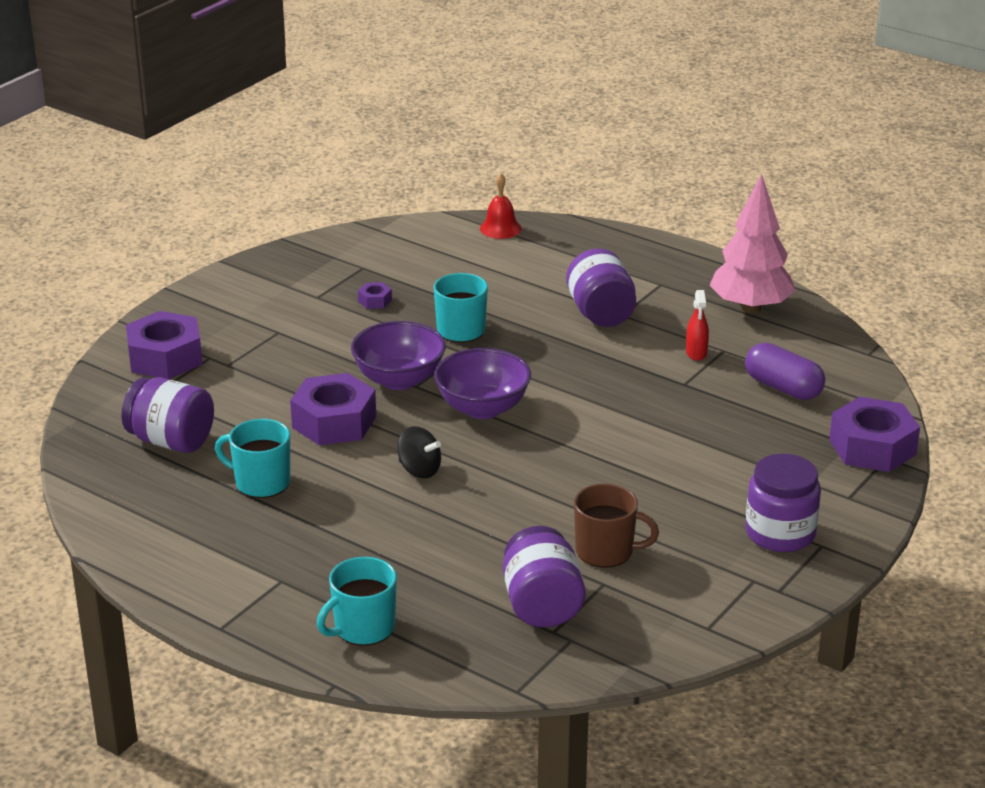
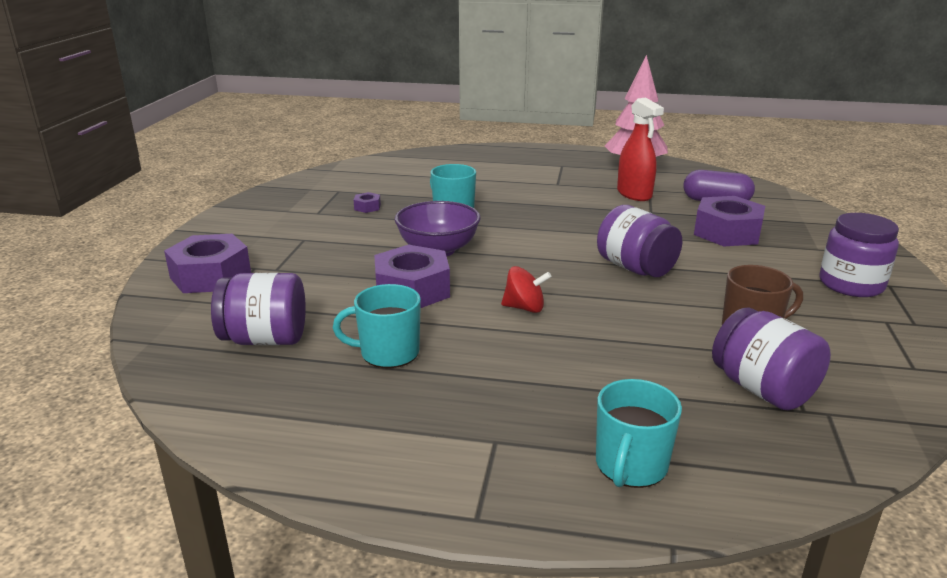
camera: 25 degrees left, 5 degrees down
(419, 470) = (524, 308): black spinning top -> red spinning top
(482, 408) = (526, 254): purple bowl -> none
(500, 228) = (419, 156): red bell -> none
(601, 314) = (543, 186): purple jar -> purple jar (635, 268)
(696, 353) = (634, 194): red spray bottle -> red spray bottle, size x1.74
(872, 447) = (821, 221): purple nut -> purple nut (727, 232)

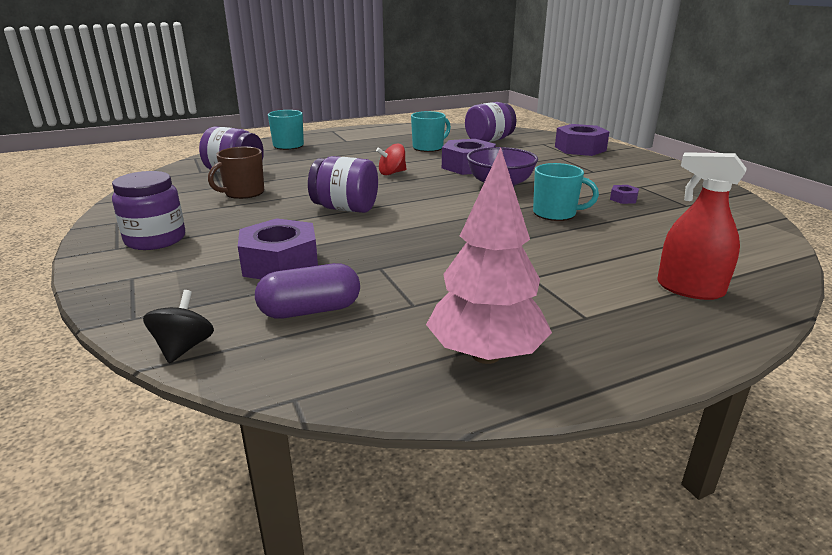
camera: 145 degrees right, 0 degrees up
(634, 194) = (423, 289): red spray bottle -> red spray bottle (689, 289)
(798, 203) = (184, 348): none -> black spinning top

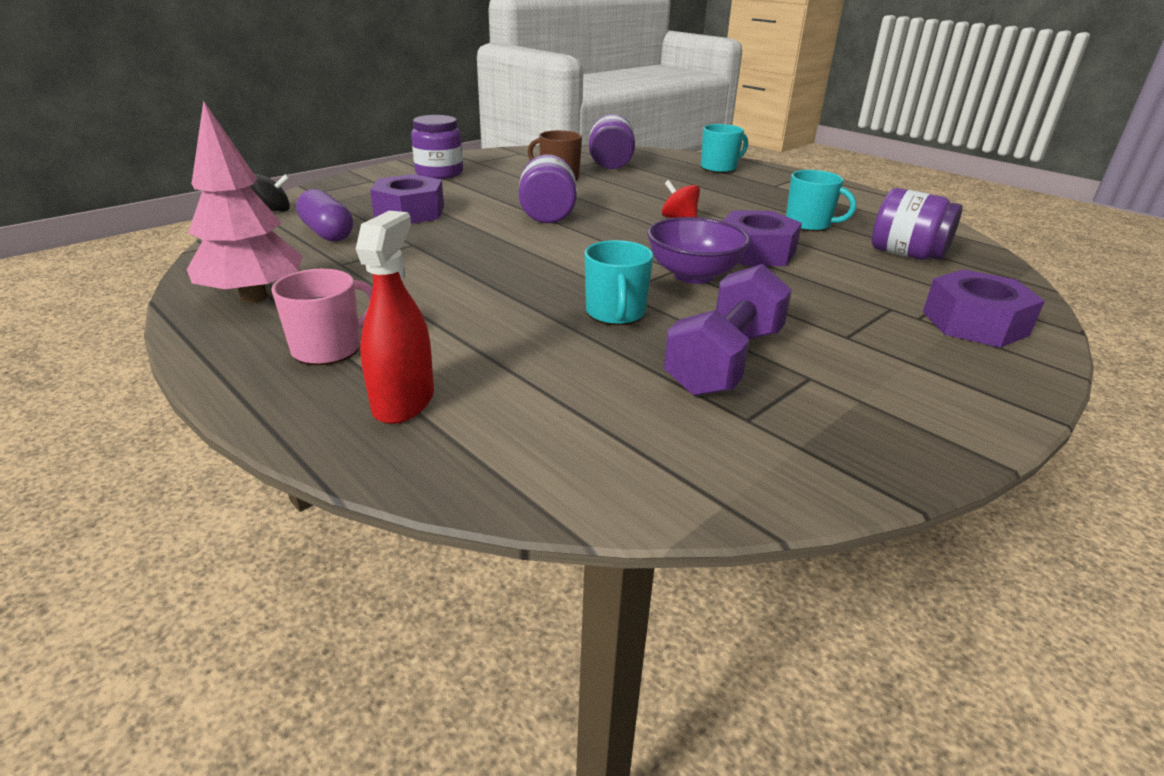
camera: 70 degrees right, 5 degrees up
(607, 315) = (328, 348): none -> pink mug
(623, 199) = (724, 361): purple nut -> purple dumbbell

